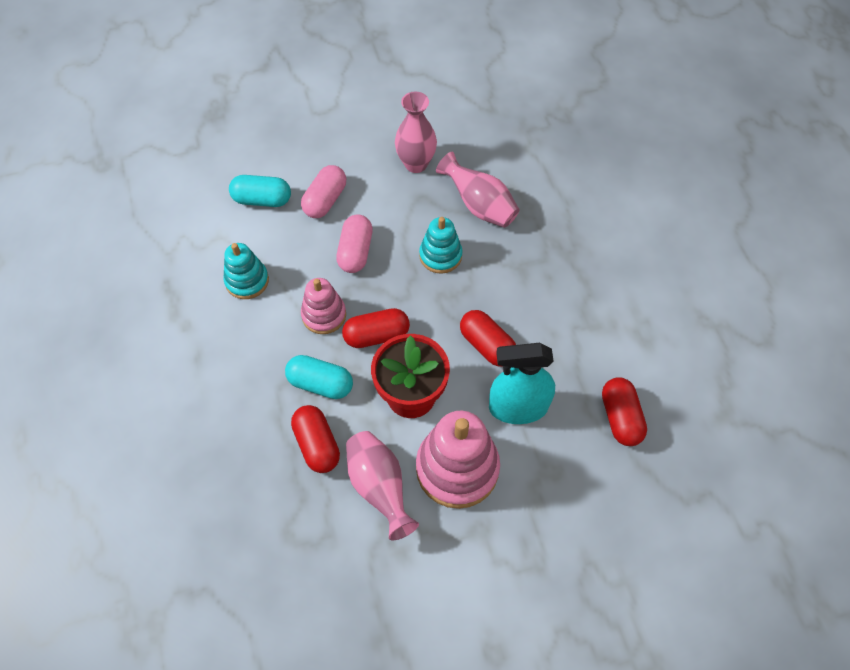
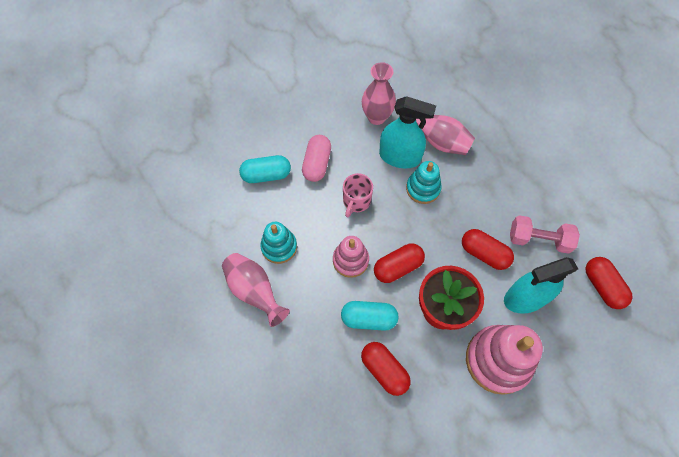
camera: 15 degrees left, 5 degrees up
(355, 252) = (356, 201): pink capsule -> pink mug
(379, 487) = (445, 392): pink vase -> pink vase (254, 291)
(426, 214) = (400, 157): none -> turquoise spray bottle
(561, 345) = (538, 239): none -> pink dumbbell

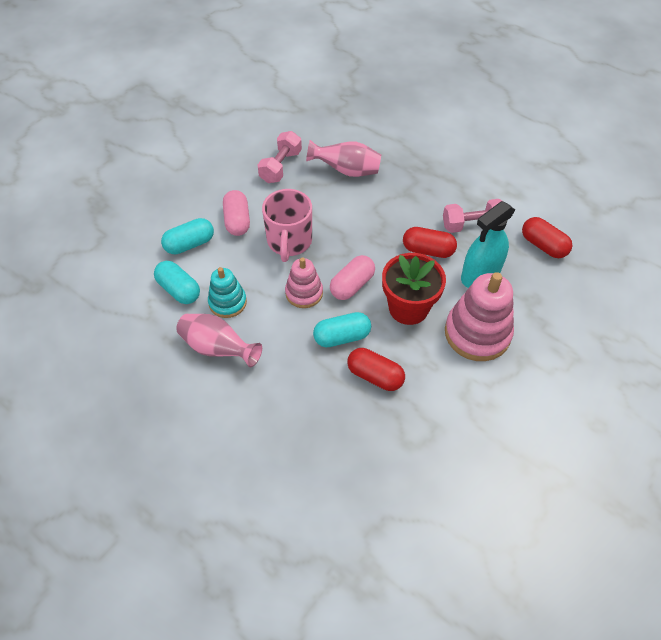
camera: 20 degrees left, 10 degrees down
(241, 219) = (179, 290): none -> turquoise capsule
(356, 201) = (289, 242): pink mug -> pink mug, size x1.58
(377, 117) = (280, 166): pink vase -> pink dumbbell
(398, 267) = (352, 285): red capsule -> pink capsule
(400, 157) = (316, 193): turquoise spray bottle -> none
(423, 189) = (349, 213): turquoise stacking toy -> none

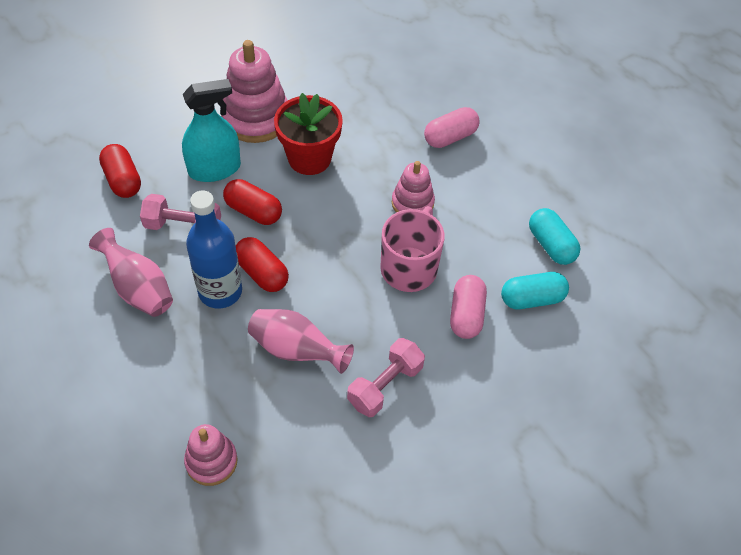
camera: 165 degrees left, 0 degrees up
(218, 348) = (517, 173): pink vase -> pink vase (138, 288)
(227, 302) = (498, 216): turquoise stacking toy -> none
(342, 337) = (389, 150): turquoise capsule -> none
(352, 285) = (357, 197): pink capsule -> pink capsule (450, 137)
(367, 109) = (211, 461): none -> pink stacking toy
(375, 376) = (372, 110): red capsule -> red capsule (262, 273)
(417, 190) = (220, 291): none -> blue bottle

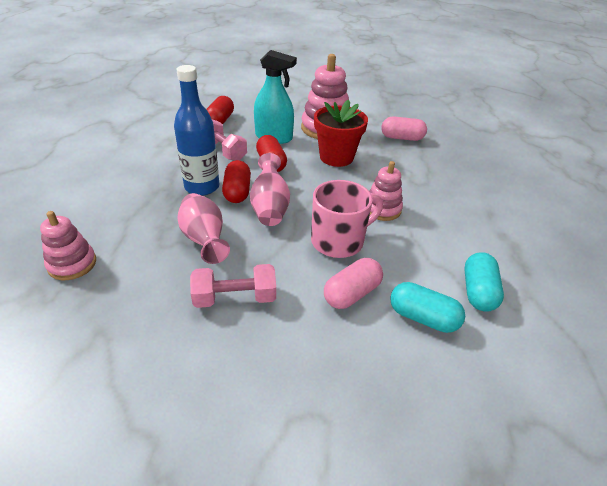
camera: 40 degrees right, 15 degrees down
(138, 288) = (162, 163): pink vase -> pink vase (270, 207)
(450, 137) = (450, 190): pink capsule -> pink capsule (402, 138)

